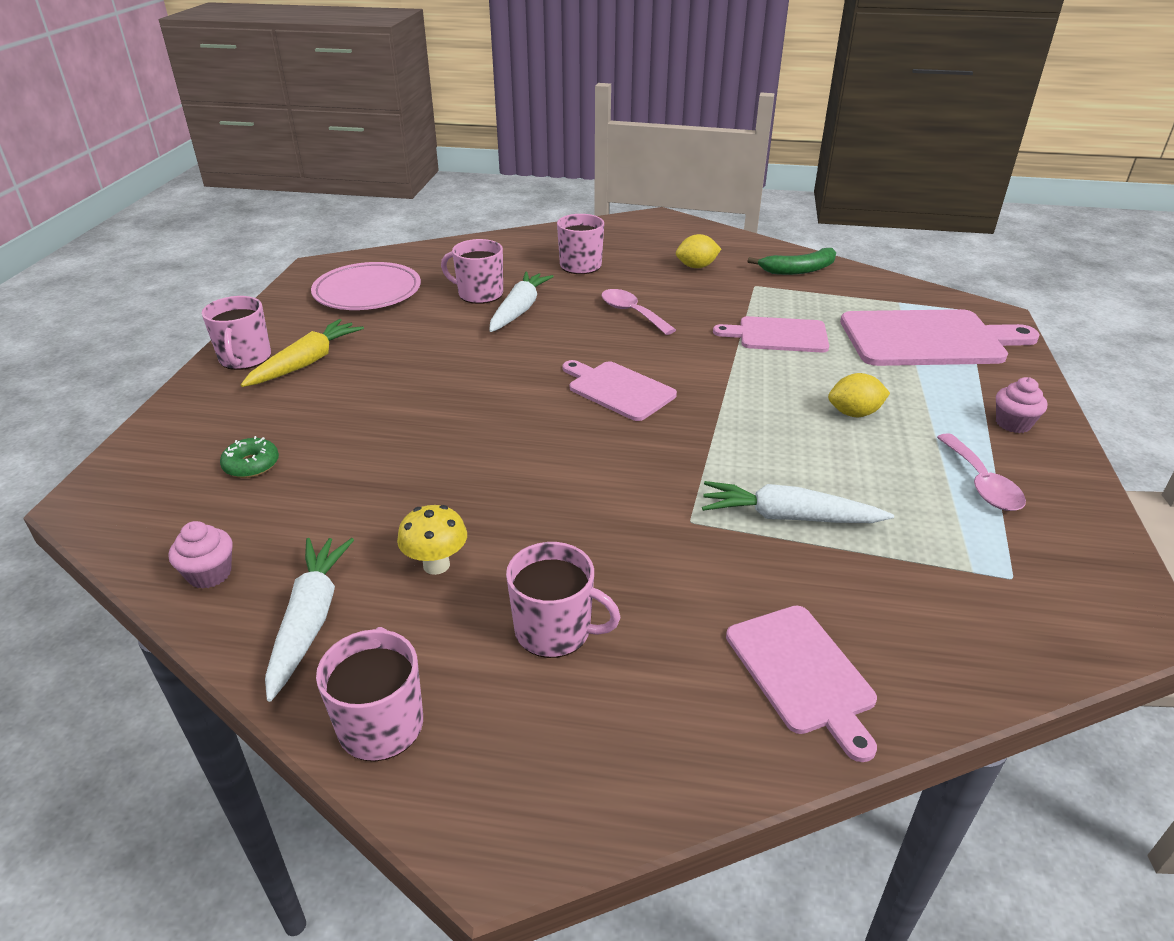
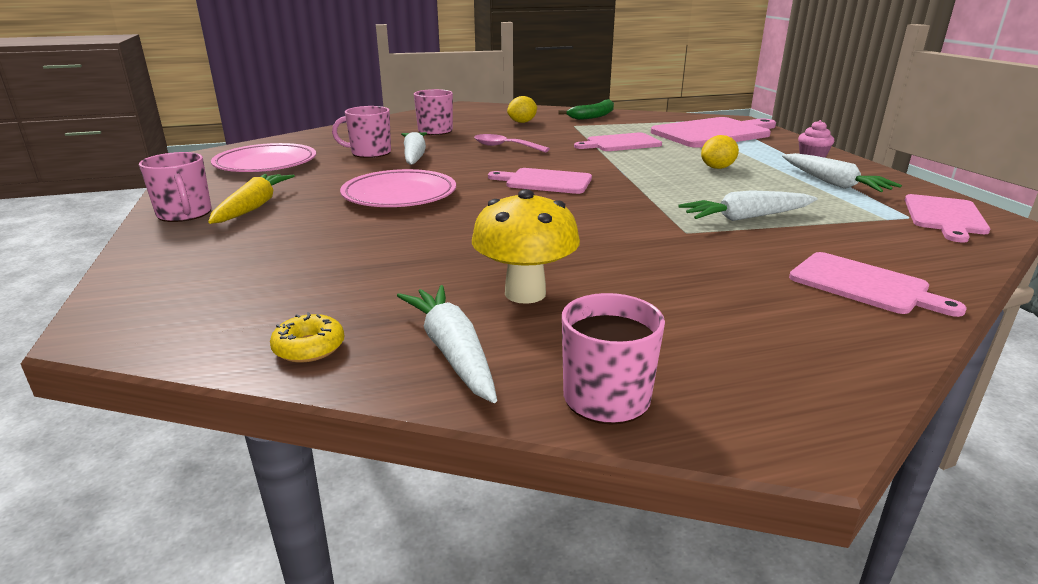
camera: 25 degrees left, 10 degrees down
(209, 574) = (309, 347): pink cupcake -> yellow donut
(251, 465) = (270, 272): green donut -> none
(436, 565) = (525, 293): yellow mushroom -> yellow mushroom, size x1.61
(449, 376) = (399, 195): none -> pink plate
(555, 630) = (670, 306): pink mug -> none
(981, 483) = (833, 183): pink spoon -> white carrot
(1066, 592) = (944, 216): none -> pink cutting board

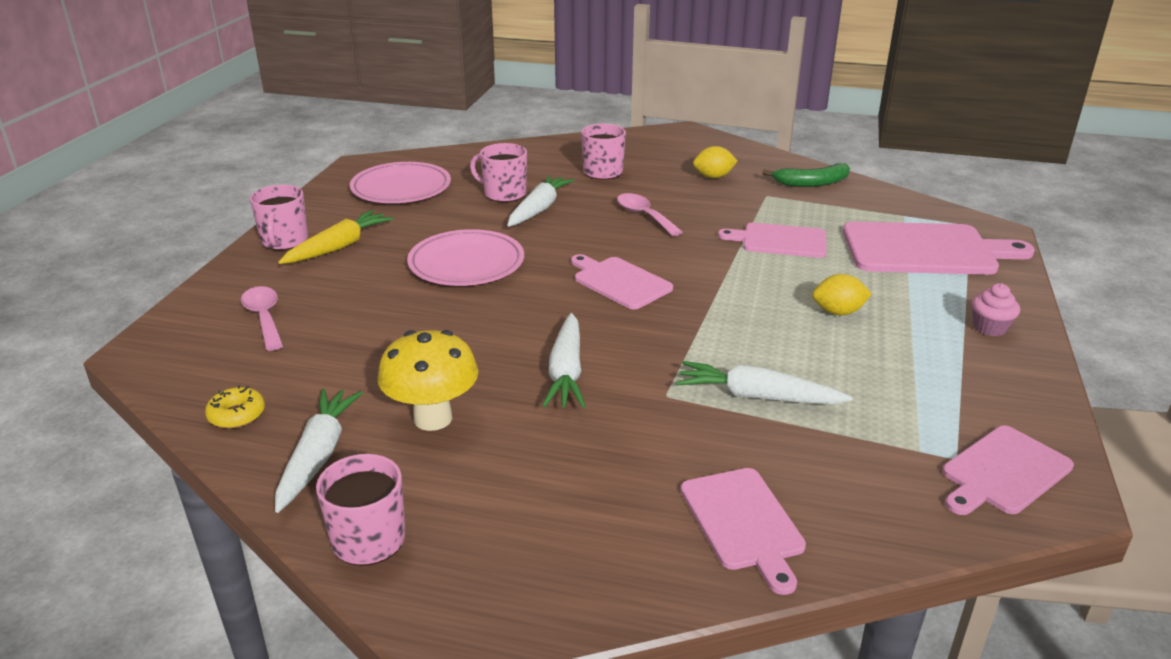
camera: 30 degrees right, 5 degrees up
(237, 268) = (264, 317): none -> pink spoon
(833, 183) = (946, 377): white carrot -> white carrot (566, 372)

